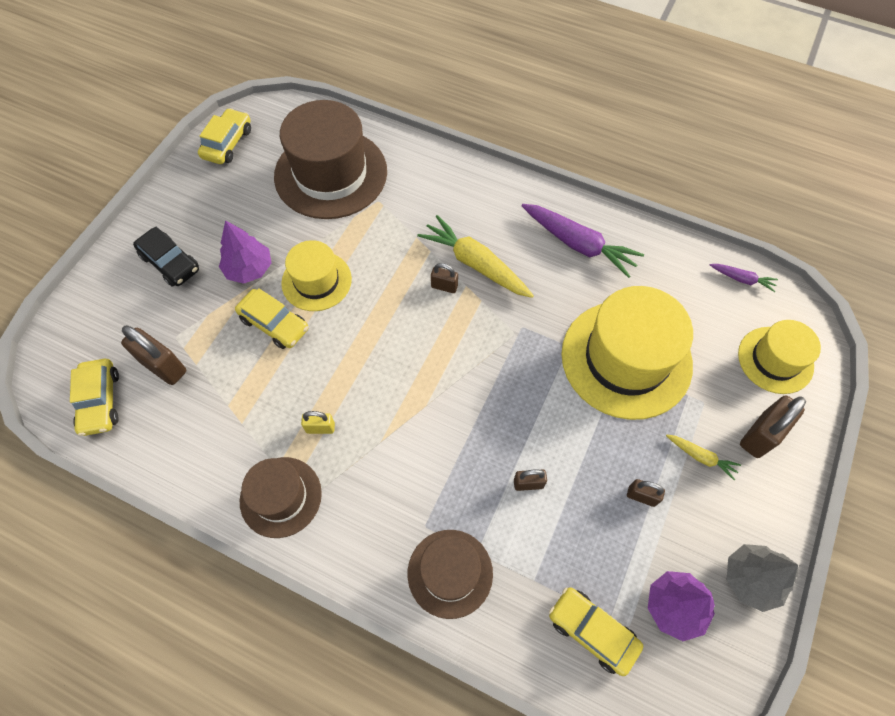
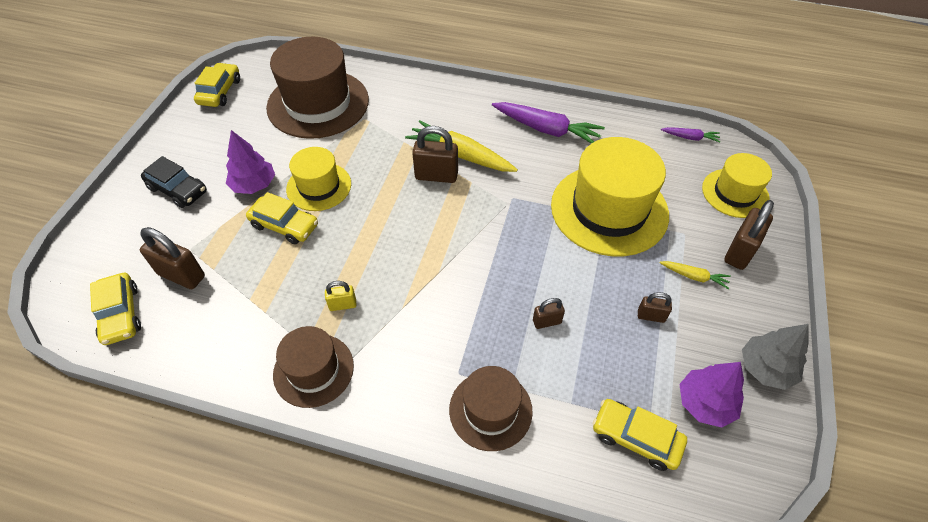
camera: 10 degrees left, 10 degrees down
(444, 286) = (436, 176): brown padlock -> brown padlock, size x1.80

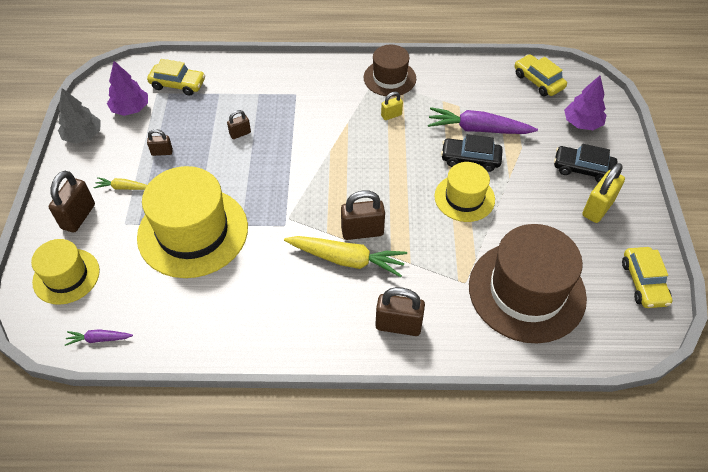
camera: 165 degrees right, 0 degrees up
(181, 275) = (519, 110): brown padlock -> brown padlock (398, 325)
(200, 151) = (597, 208): none -> yellow padlock
(254, 185) = (522, 187): purple tree -> purple tree (582, 123)
(285, 225) = (470, 159): yellow car -> black car
(490, 410) = (270, 80): brown hat -> none
(547, 130) = (262, 313): purple carrot -> purple carrot (477, 129)

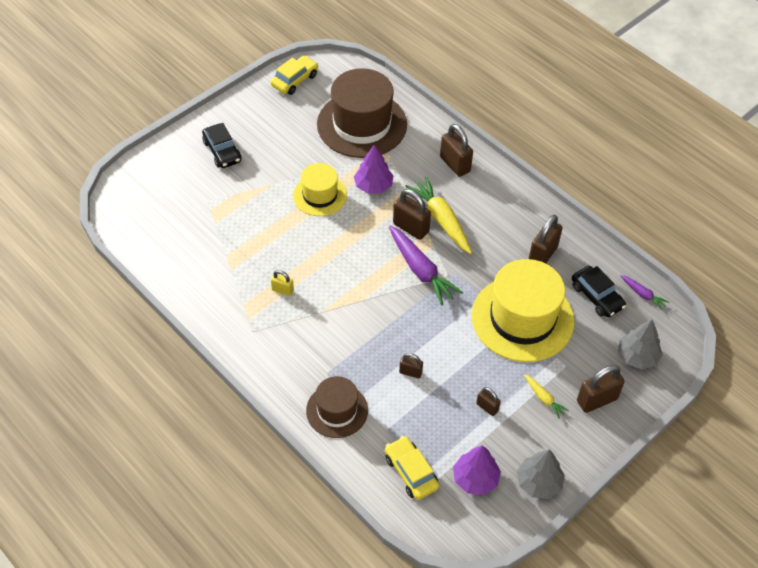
camera: 135 degrees left, 0 degrees up
(66, 276) = (637, 356): yellow hat -> grey tree
(226, 302) = (542, 255): none -> brown padlock
(389, 78) = (239, 322): brown hat -> brown hat (337, 410)
(470, 159) = (278, 214): black car -> black car (596, 296)
(477, 129) = (241, 229): purple carrot -> purple carrot (421, 270)
(538, 81) = (143, 225): yellow car -> none
(582, 123) = (170, 175): purple tree -> purple tree (373, 186)
(597, 208) = (253, 127): yellow padlock -> none

